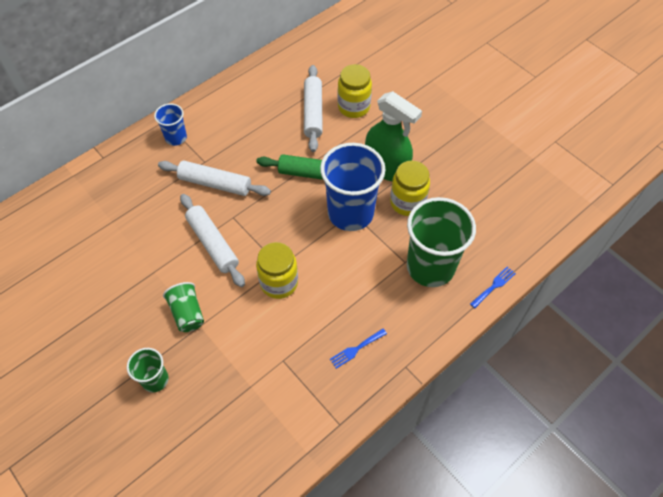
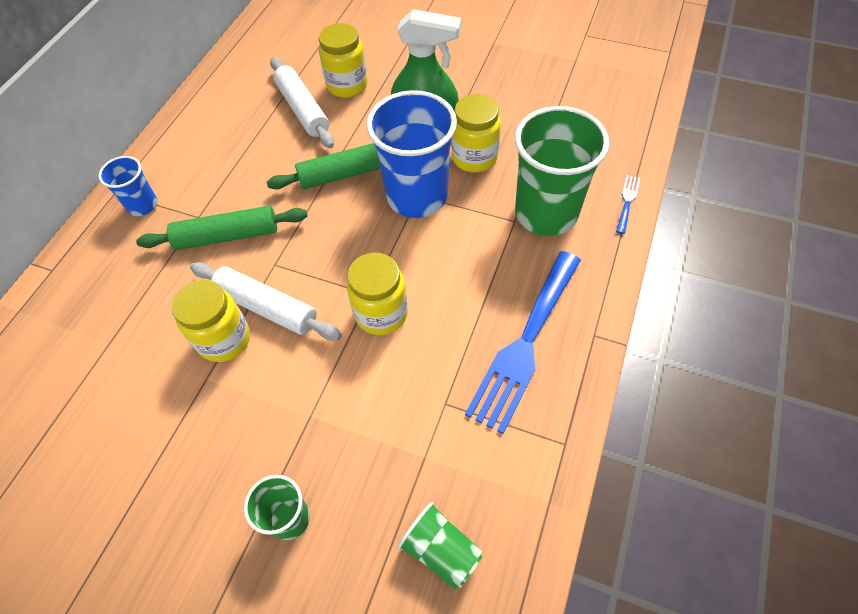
camera: 25 degrees left, 0 degrees up
(177, 252) = (224, 339): none -> yellow jar
(187, 313) = (284, 408): green cup -> green cup (441, 550)
(215, 183) = (227, 236): white rolling pin -> green rolling pin
(356, 349) = (524, 344): blue fork -> blue fork, size x2.45

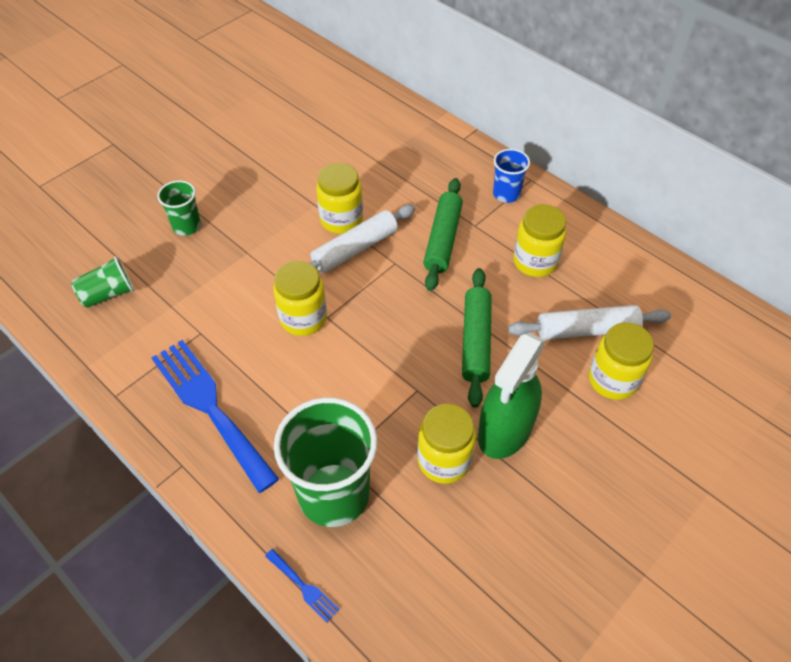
camera: 110 degrees right, 5 degrees down
(234, 159) = (535, 262): none -> yellow jar
(417, 196) = (416, 388): blue cup -> none

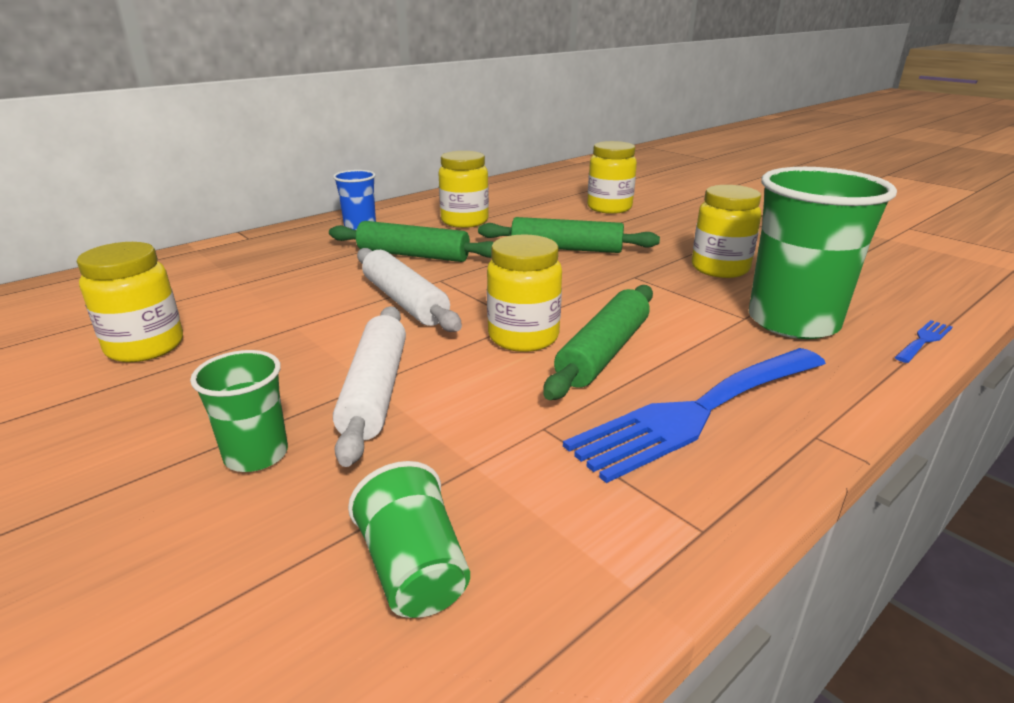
camera: 85 degrees left, 25 degrees down
(282, 363) = (604, 352): none -> green rolling pin
(341, 220) = (342, 308): yellow jar -> yellow jar (145, 347)
(505, 430) = (673, 244): green spray bottle -> none
(587, 330) = (554, 211): white rolling pin -> white rolling pin (376, 391)

